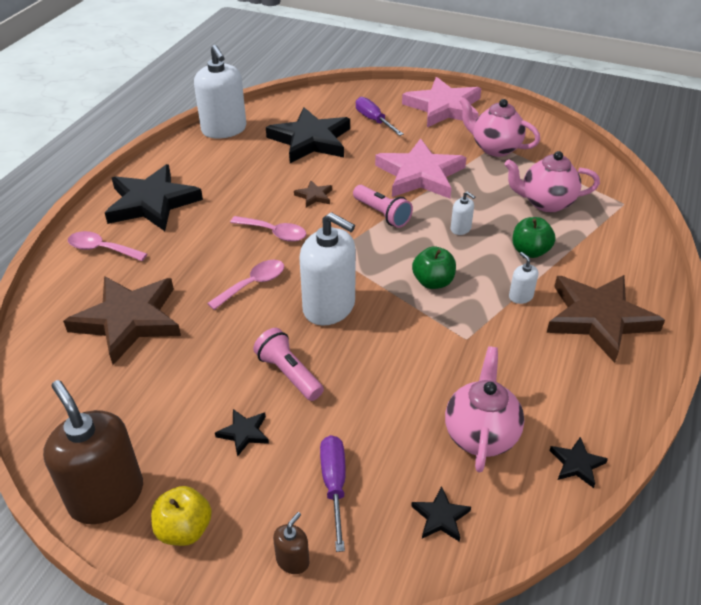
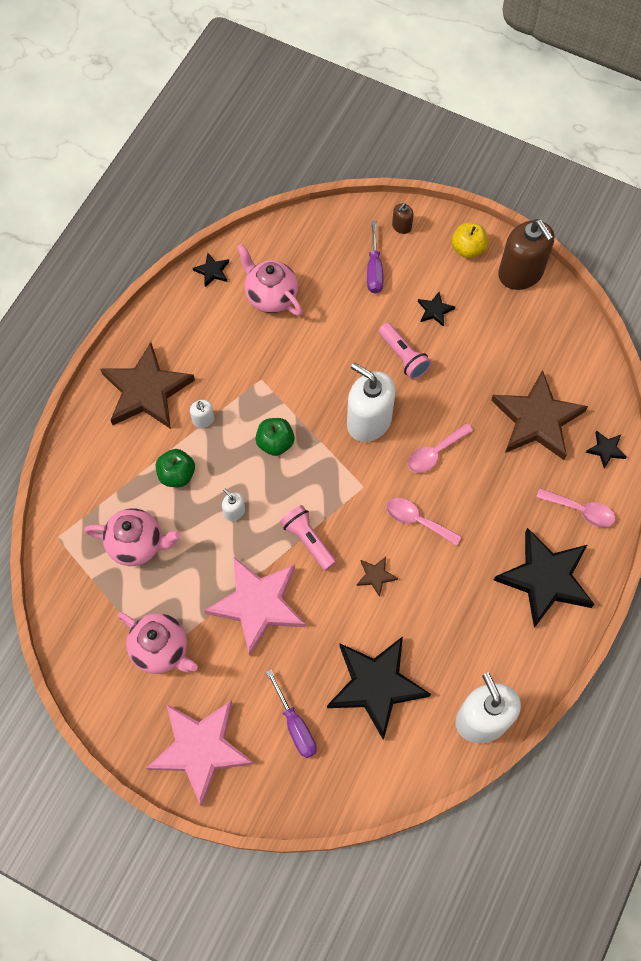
camera: 175 degrees left, 25 degrees up
(440, 517) = (309, 244): black star -> black star (606, 449)
(480, 435) = (271, 296): pink teapot -> pink teapot turned 120 degrees clockwise

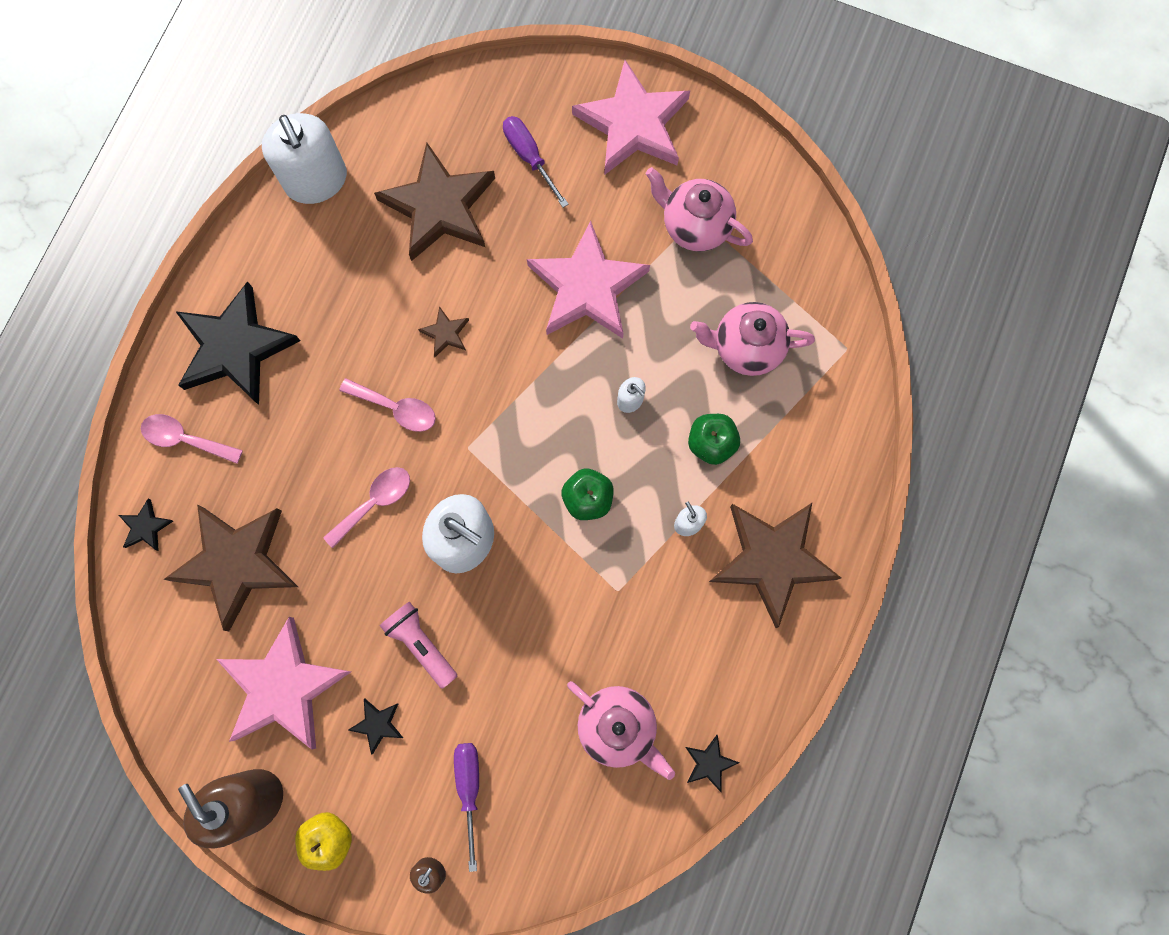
camera: 175 degrees right, 10 degrees up
(308, 540) = (532, 371): pink flashlight -> none
(376, 686) = (439, 206): black star -> brown star
(500, 337) = (283, 687): none -> pink star

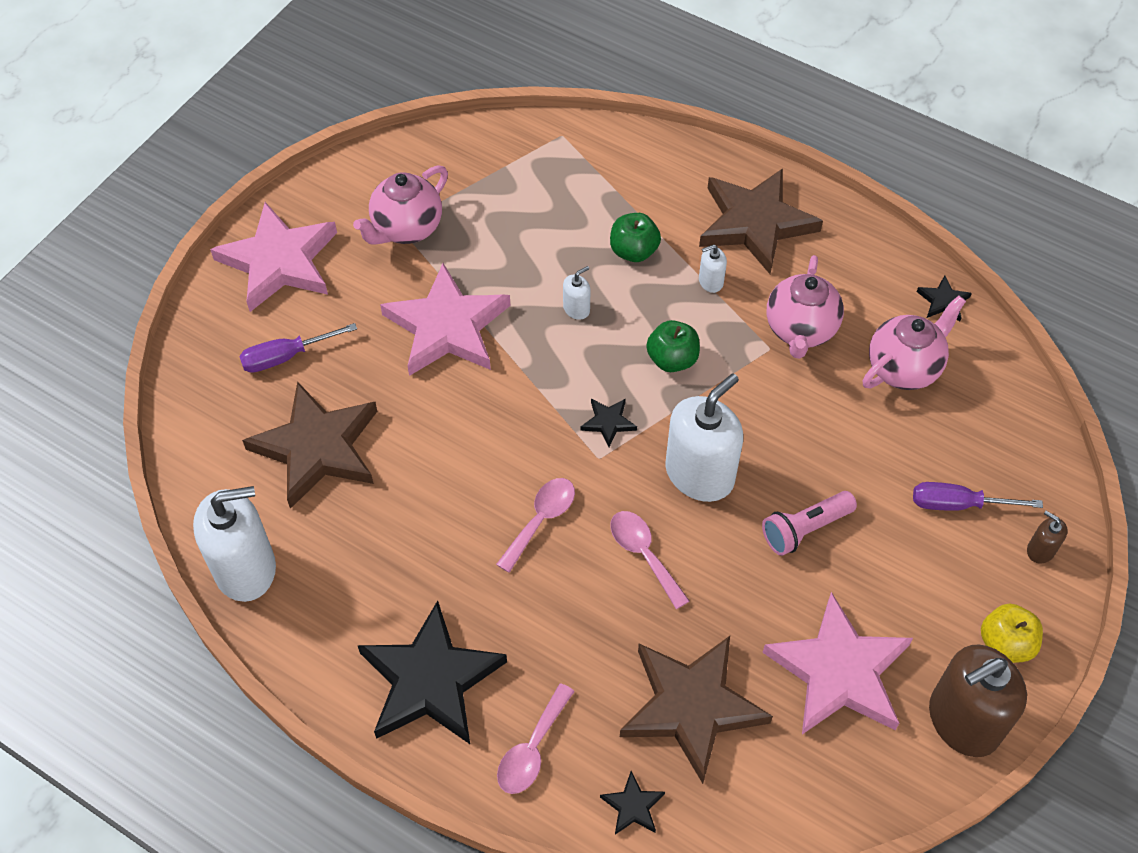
camera: 80 degrees left, 20 degrees down
(377, 724) = (887, 581): black star -> black star (608, 422)
(445, 333) = (466, 461): brown star -> none
(746, 348) = (543, 209): pink teapot -> pink teapot (800, 330)

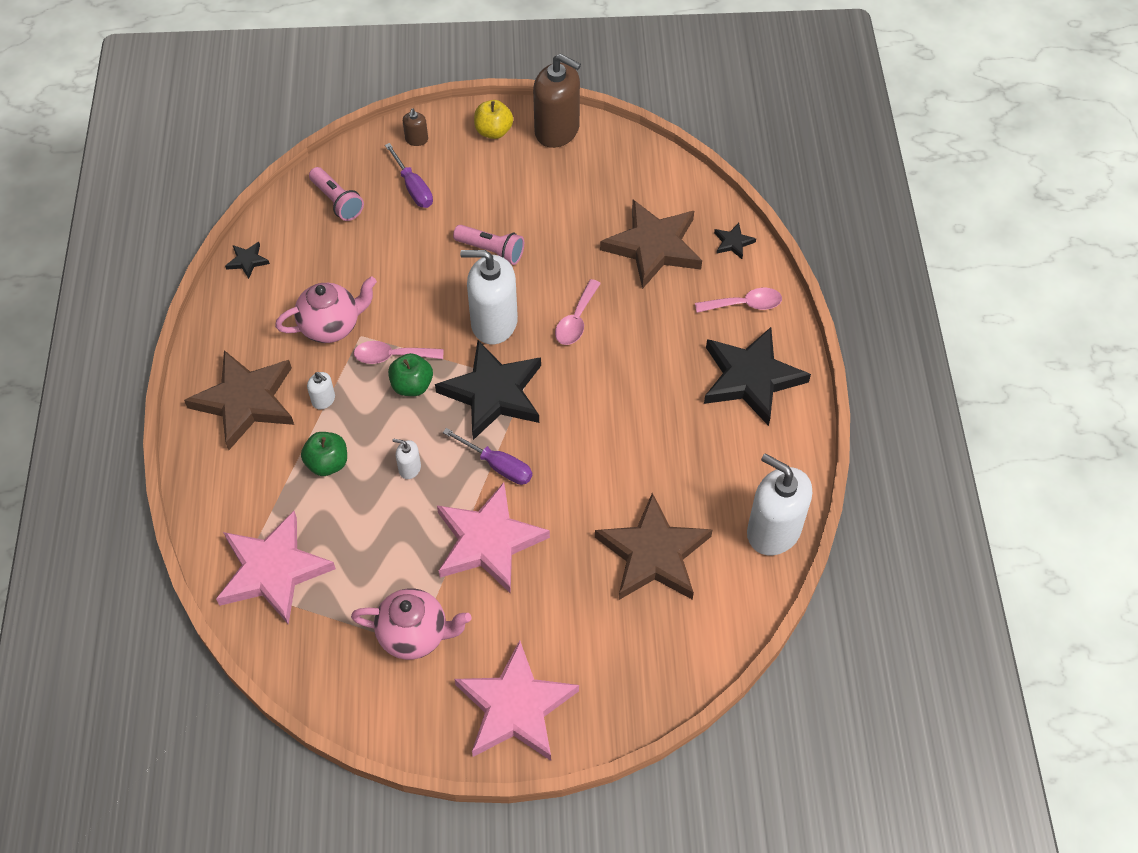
camera: 125 degrees left, 0 degrees up
(286, 357) = (597, 632): purple screwdriver -> purple screwdriver (498, 466)
(541, 520) = (597, 387): pink spoon -> pink spoon (392, 356)
(608, 422) = (493, 393): black star -> black star, size x2.40
(839, 672) = (573, 193): pink star -> pink star (273, 570)
(904, 368) = (323, 257): pink teapot -> none
(983, 419) = (337, 201): none -> pink flashlight

